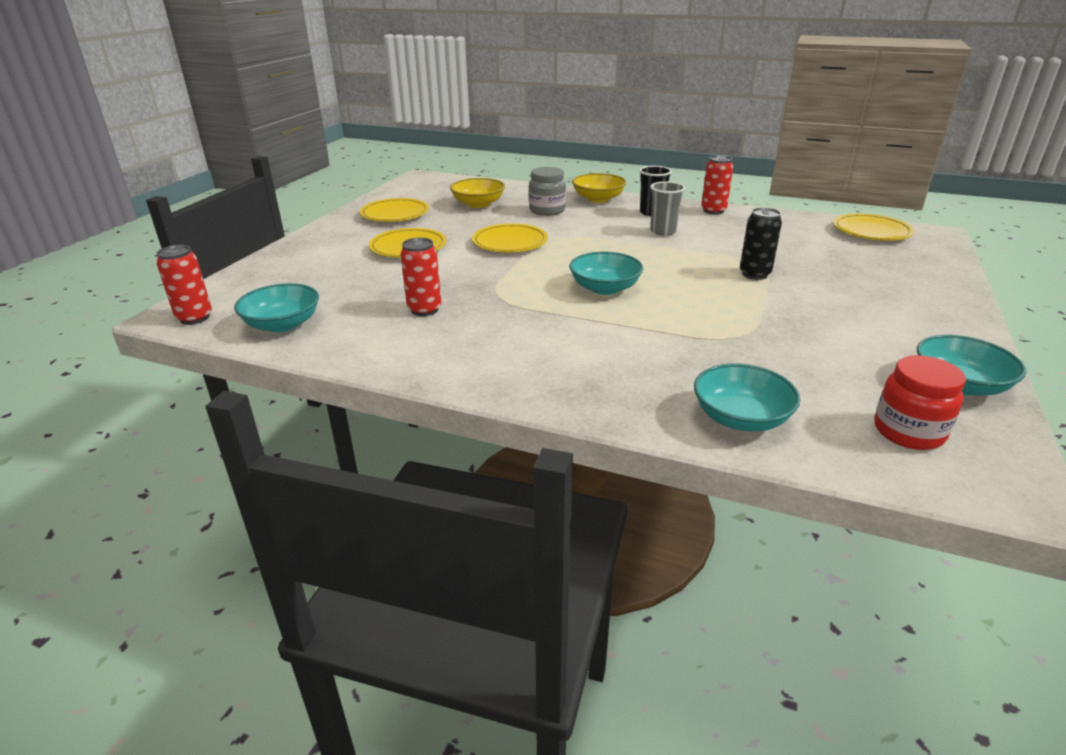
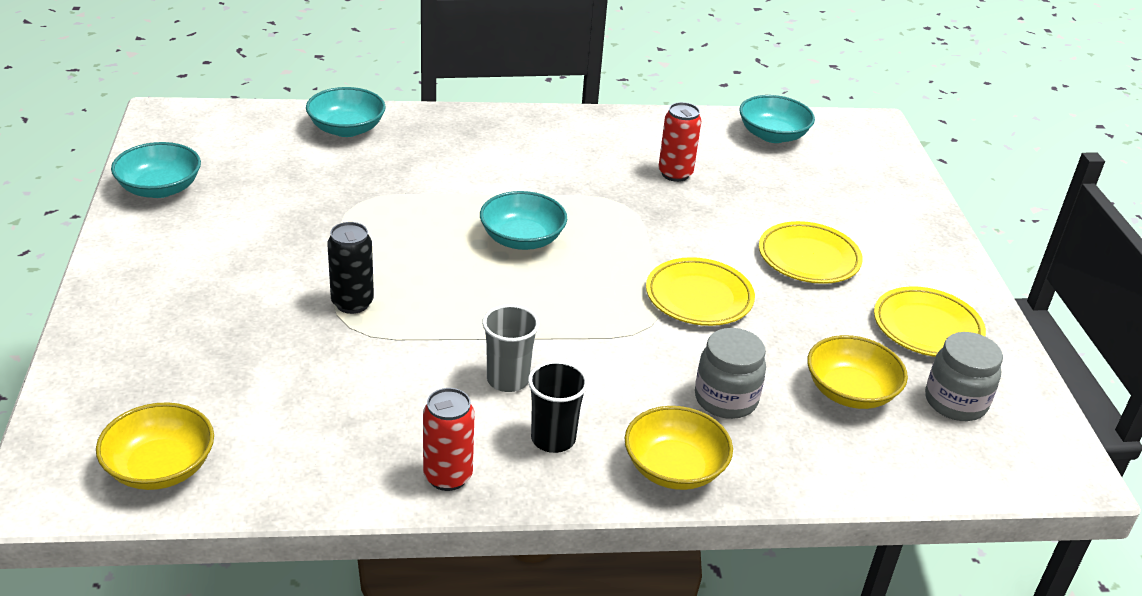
camera: 150 degrees right, 5 degrees up
(194, 318) = (853, 127): red can -> none
(432, 195) = (955, 402): none -> grey jar
(871, 232) = (160, 467): yellow plate -> yellow bowl
(908, 432) = (221, 141): red jar -> none

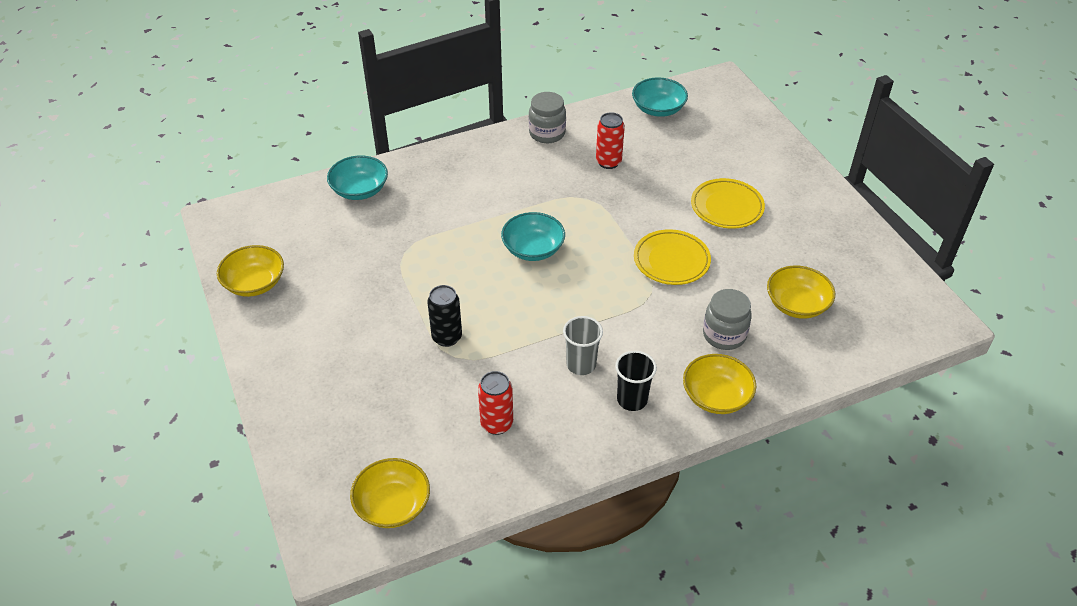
camera: 15 degrees left, 10 degrees up
(160, 188) = (254, 283): turquoise bowl -> yellow bowl
(447, 476) = (580, 449): red can -> red can (497, 424)
(927, 327) = (823, 240): yellow plate -> none
(955, 402) = (862, 292): grey jar -> grey jar (547, 133)

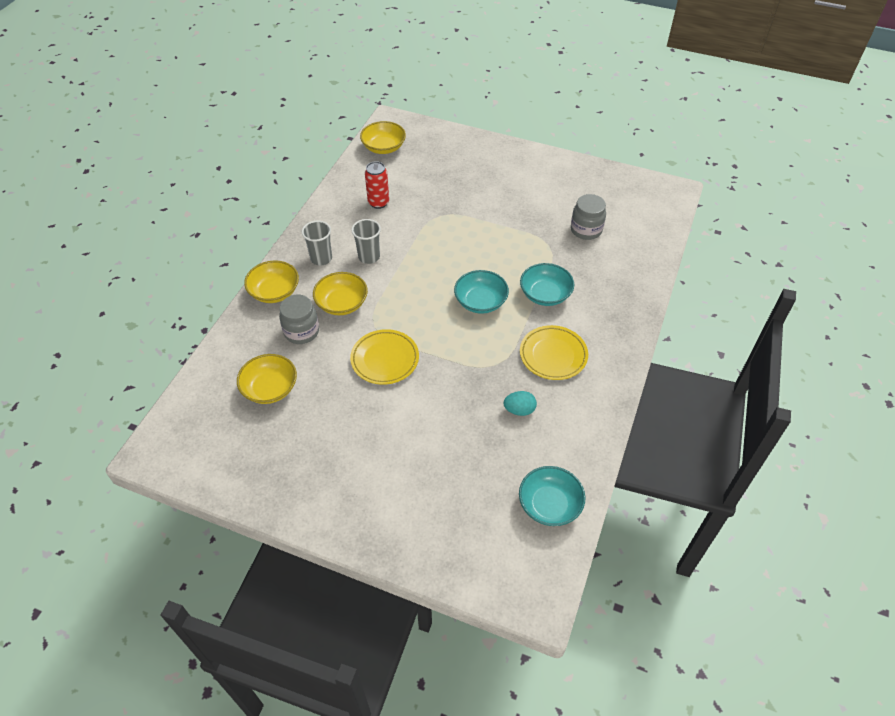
camera: 135 degrees right, 5 degrees up
(254, 283) = (592, 177): yellow bowl -> yellow bowl (342, 303)
(359, 190) = (635, 260): turquoise bowl -> turquoise bowl (545, 294)
(447, 337) = (457, 221): black can -> none
(547, 133) = (595, 400): grey jar -> grey jar (586, 230)
(608, 162) = (519, 410): red can -> turquoise egg
(632, 400) = (321, 258): black cup -> grey cup
(727, 207) = (389, 437): yellow plate -> yellow plate (553, 355)

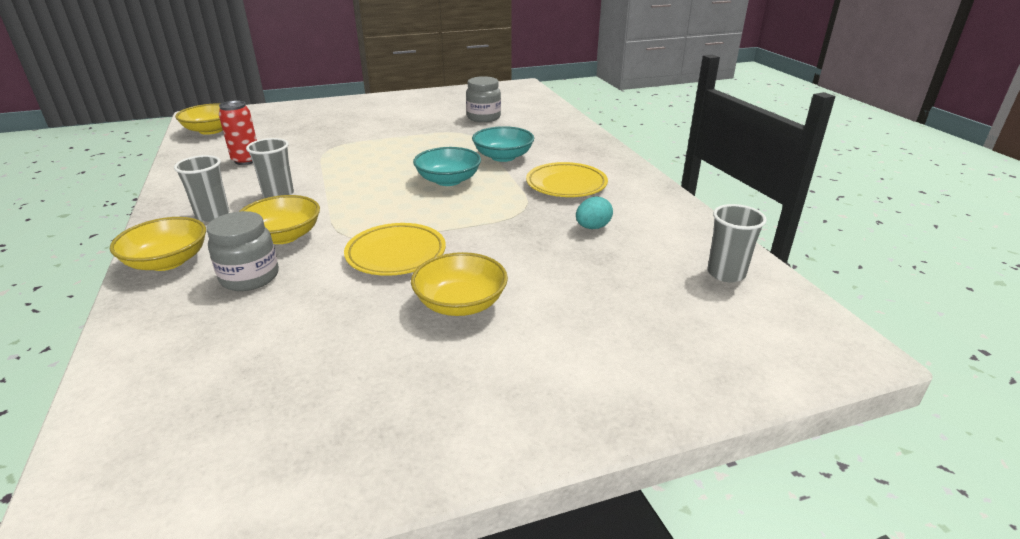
camera: 40 degrees left, 20 degrees down
(270, 388) = (256, 347): yellow bowl -> yellow bowl (460, 303)
(549, 505) = (726, 273): turquoise bowl -> grey cup

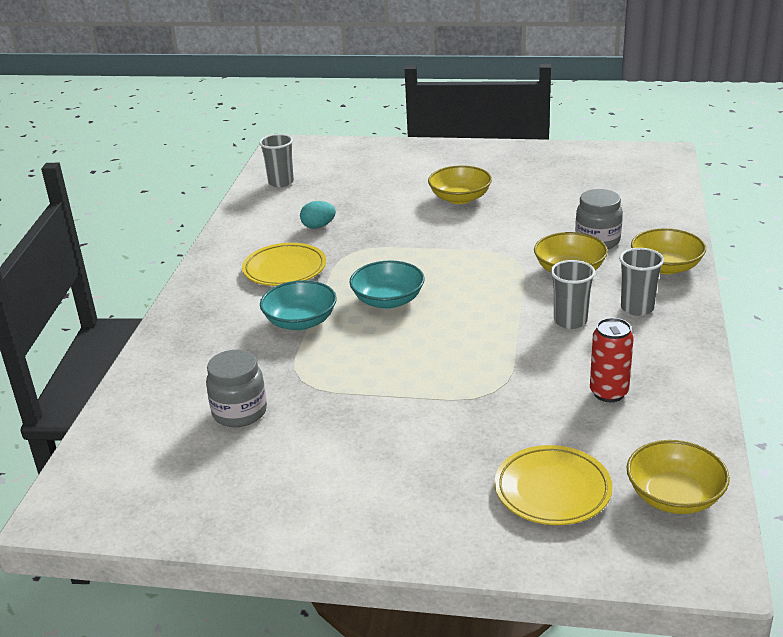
camera: 150 degrees left, 0 degrees up
(396, 254) = (483, 236): yellow plate -> yellow plate (552, 490)

